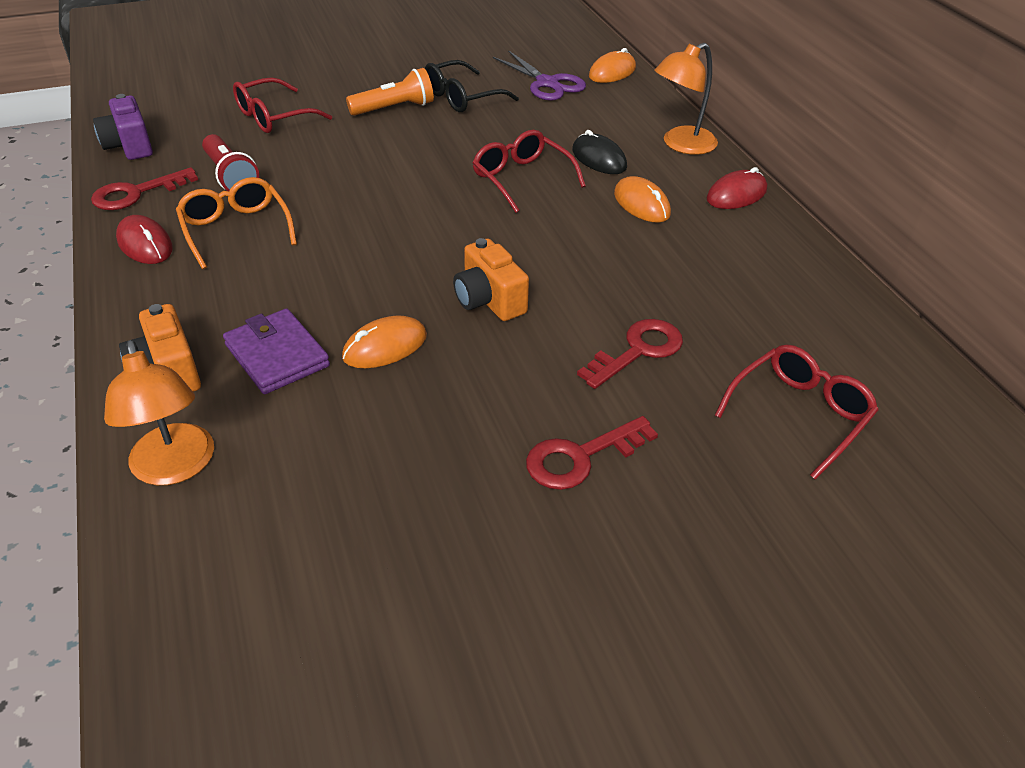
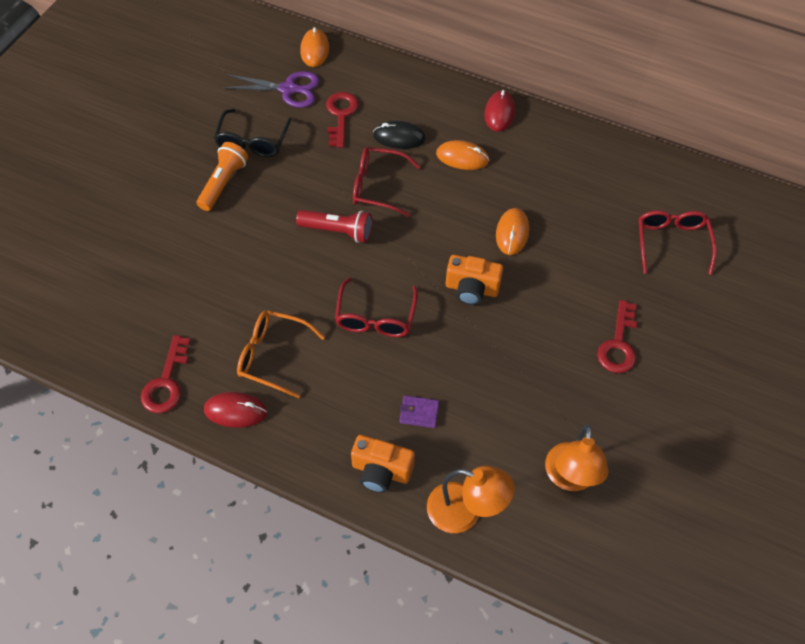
camera: 45 degrees left, 15 degrees up
(129, 146) = (95, 351): purple camera -> none
(231, 177) = (205, 321): red flashlight -> red flashlight (338, 231)
(273, 117) = (154, 251): red glasses -> red glasses (375, 318)
(277, 355) = (419, 413): purple wallet -> purple wallet, size x0.58
(385, 347) = (462, 361): orange mouse -> orange mouse (512, 233)
(638, 351) = (573, 262): red key -> red key (341, 116)
(681, 145) = (428, 91): orange lamp -> orange lamp (570, 478)

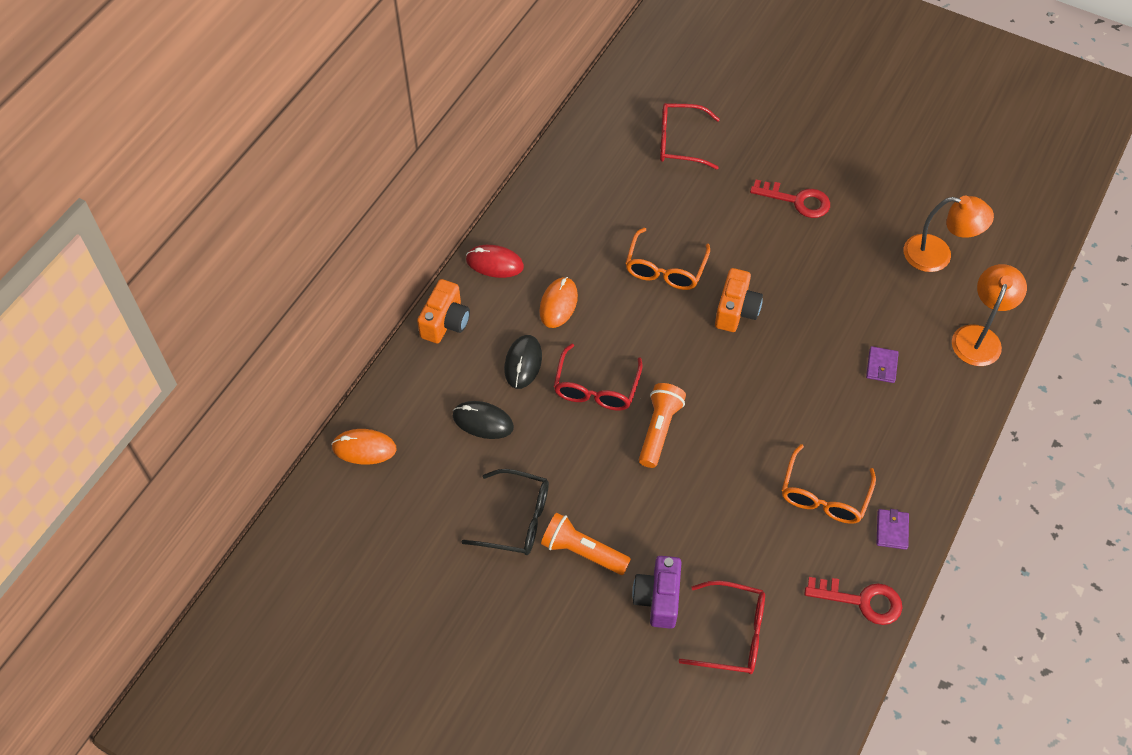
camera: 85 degrees left, 0 degrees up
(179, 233) = (658, 598): none -> purple camera
(235, 411) = (891, 530): red mouse -> purple wallet
(288, 89) = (431, 479): purple scissors -> none
(338, 231) = (659, 429): red flashlight -> orange flashlight
(341, 116) = (483, 421): red key -> black mouse
(375, 318) = (773, 398): red glasses -> red glasses (733, 634)
(381, 471) = (946, 401): orange camera -> orange camera (445, 322)
(512, 233) = (665, 269): orange mouse -> orange glasses

